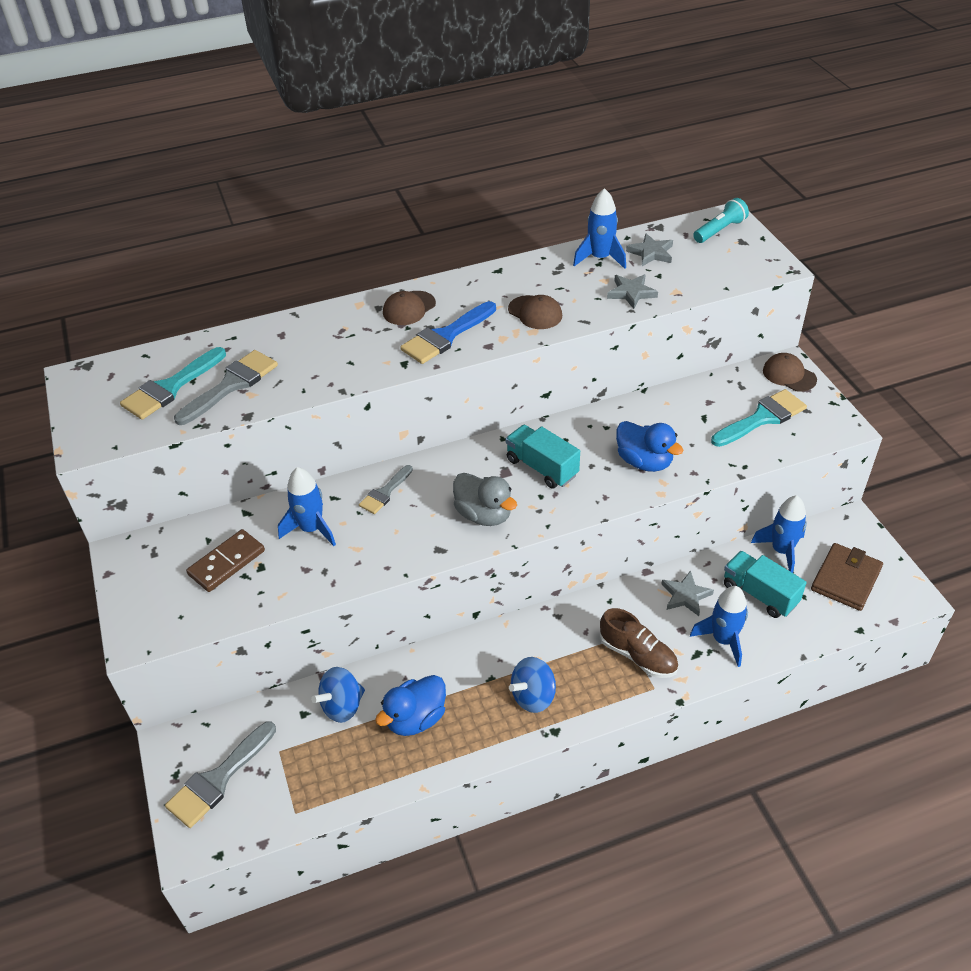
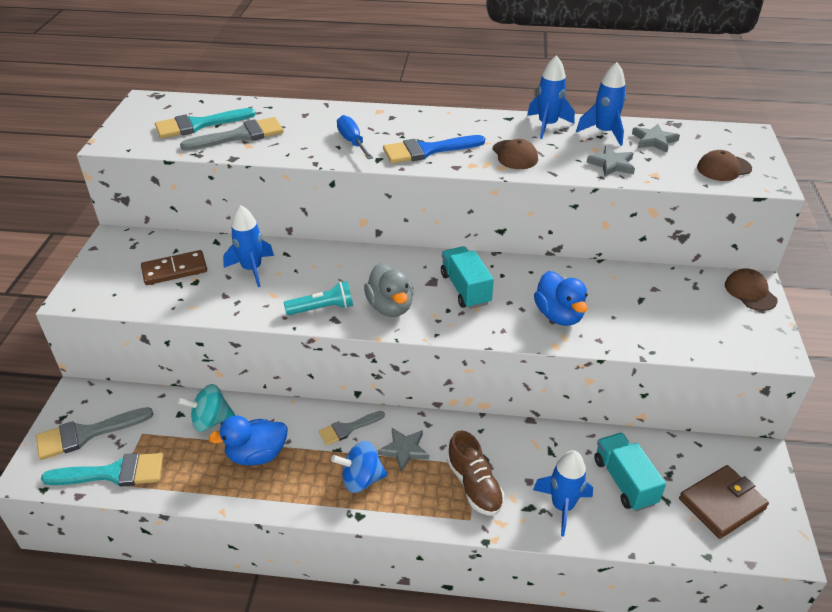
camera: 25 degrees right, 5 degrees down
(342, 706) = (210, 421): blue spinning top -> turquoise spinning top
(361, 351) = (352, 141): none -> blue screwdriver
(385, 492) = (326, 263): grey brush -> grey brush (348, 429)
(409, 308) = (414, 124): brown cap -> brown cap (723, 168)
(685, 595) = (552, 454): grey star -> grey star (404, 450)
(719, 230) = (733, 141): turquoise flashlight -> turquoise flashlight (322, 308)
(762, 418) = (698, 318): turquoise brush -> turquoise brush (114, 473)
(781, 551) = (671, 452): blue rocket -> blue rocket (547, 125)

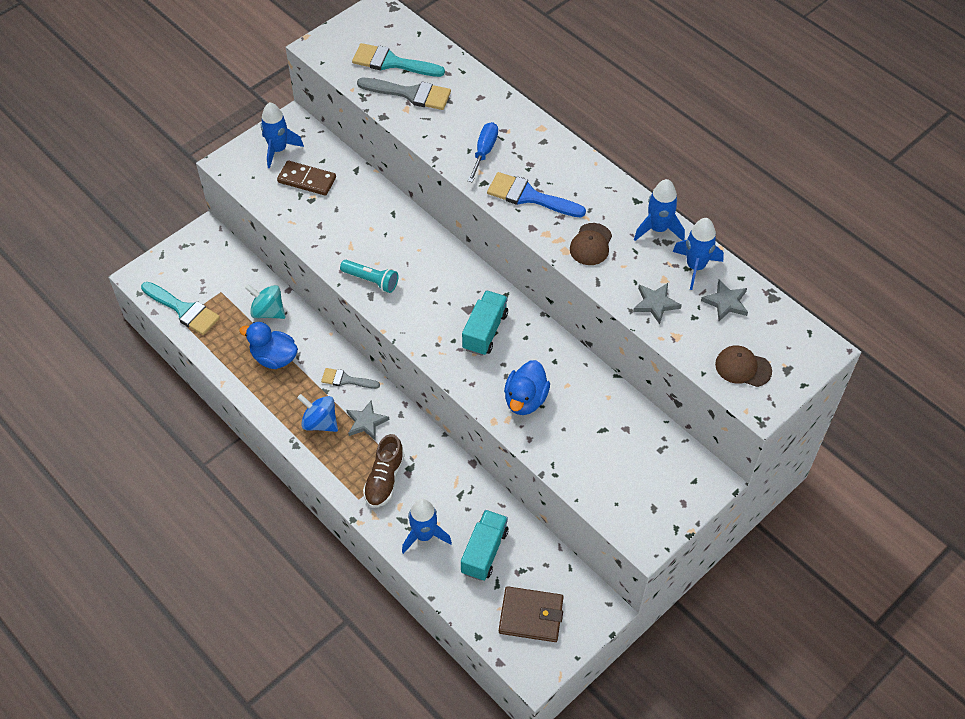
camera: 40 degrees right, 15 degrees up
(86, 434) = (189, 269): grey brush -> none
(252, 269) = (357, 213): blue rocket -> blue rocket (278, 150)
(390, 307) = (417, 310): grey duck -> none
(750, 292) = (697, 484): brown cap -> none

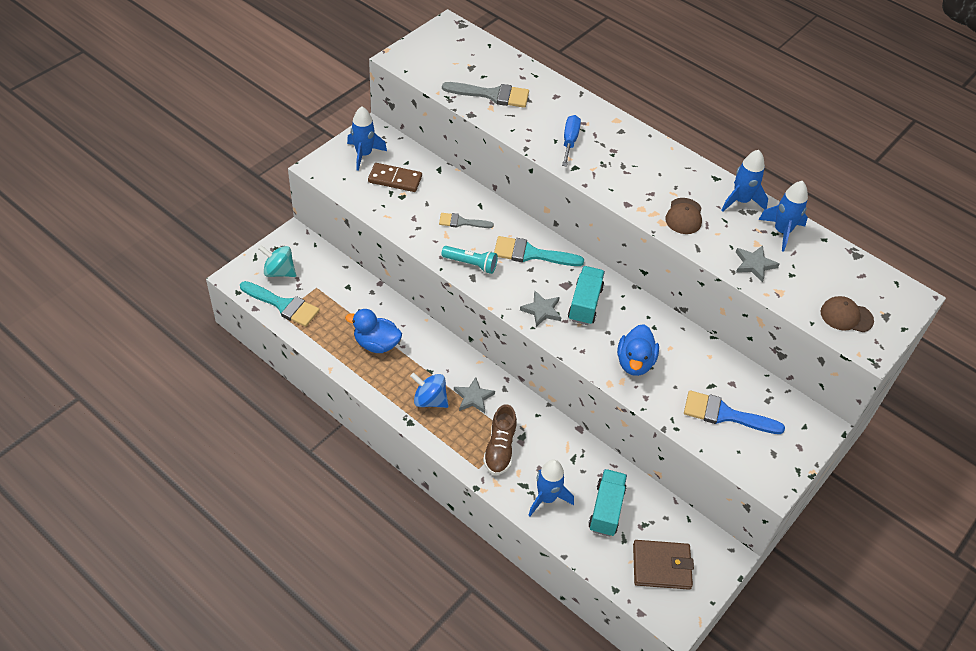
camera: 10 degrees left, 5 degrees down
(268, 311) = (364, 303): turquoise spinning top -> turquoise spinning top (279, 272)
(346, 380) = (448, 360): grey brush -> grey brush (461, 222)
(391, 62) = (470, 69): turquoise brush -> turquoise brush (531, 254)
(529, 196) = (619, 178): blue brush -> blue brush (725, 414)
(726, 302) = (816, 261): grey star -> grey star (541, 310)

